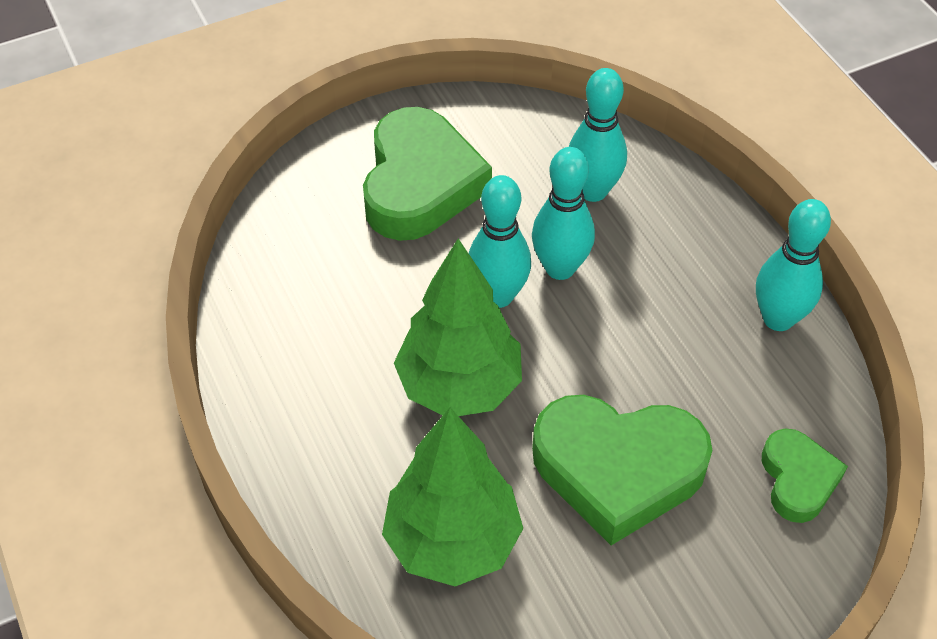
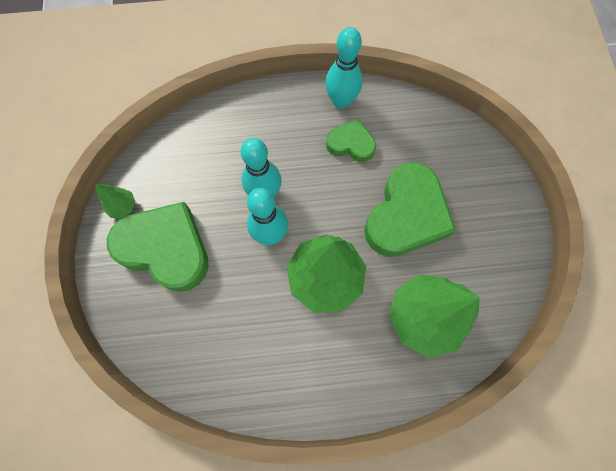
camera: 70 degrees left, 20 degrees up
(459, 118) = (123, 207): none -> green tree
(593, 191) = (217, 154): turquoise bowling pin -> none
(798, 479) = (437, 135): green heart -> green heart (351, 144)

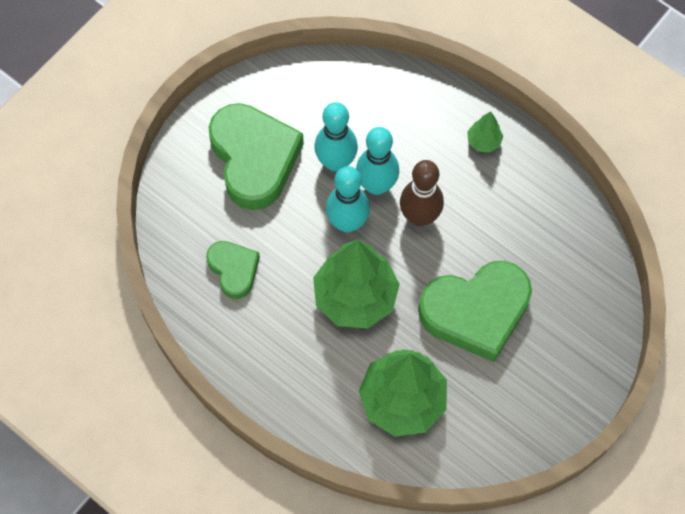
camera: 45 degrees right, 5 degrees down
(123, 207) = (253, 94): green tree -> green tree (483, 141)
(311, 188) = (419, 216): none -> brown bowling pin
(341, 101) = (526, 165): turquoise bowling pin -> turquoise bowling pin (336, 162)
(351, 144) = (494, 210): green heart -> green heart (234, 270)

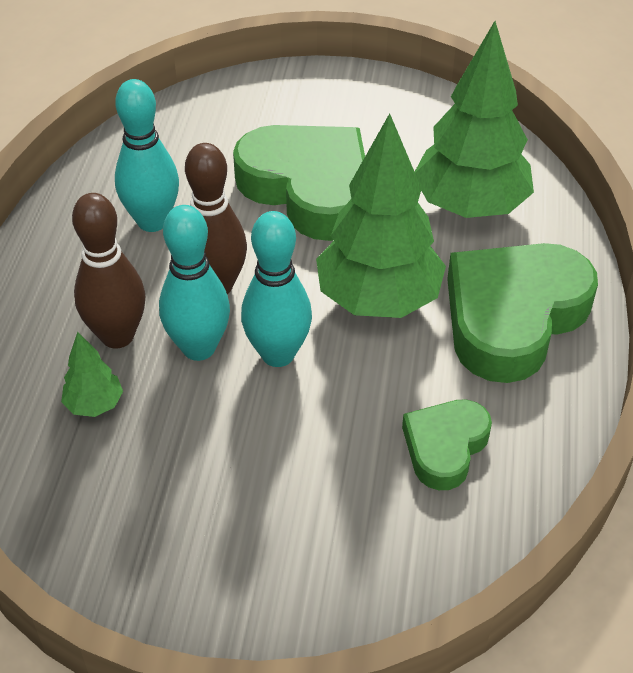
camera: 120 degrees left, 20 degrees down
(254, 159) = (249, 513): green heart -> green heart (513, 317)
(336, 162) = (190, 409): turquoise bowling pin -> turquoise bowling pin (152, 221)
(410, 149) = (117, 336): none -> brown bowling pin
(483, 141) = (60, 268): green tree -> green tree (94, 405)

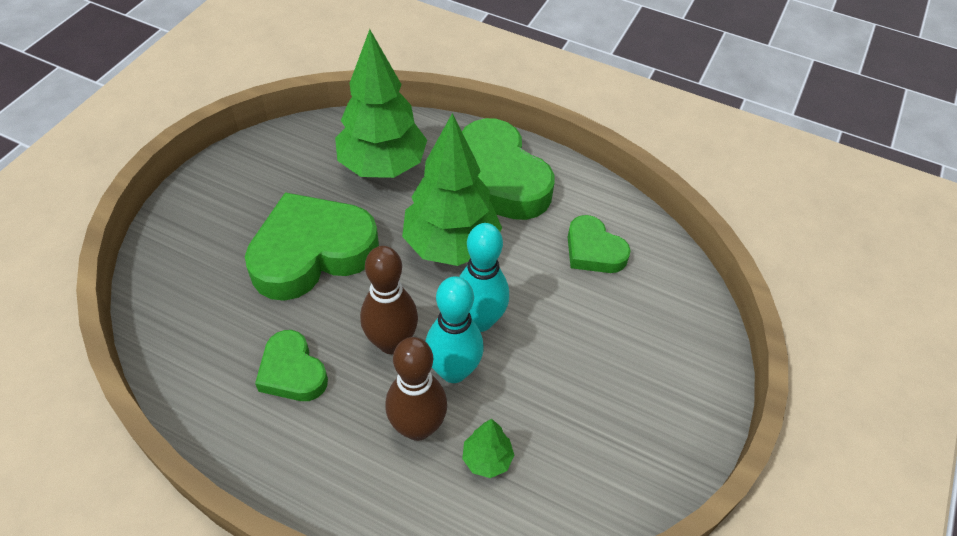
camera: 75 degrees left, 5 degrees up
(152, 221) = (292, 372): turquoise bowling pin -> green heart

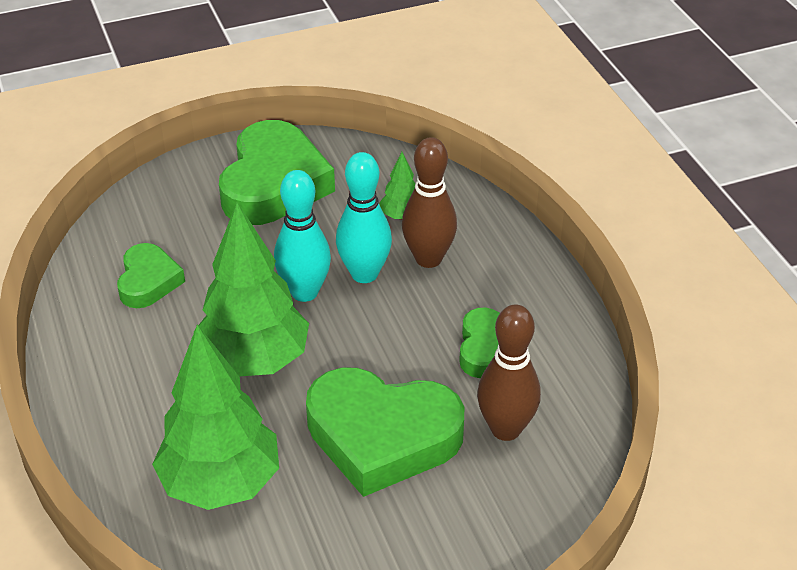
camera: 135 degrees left, 10 degrees down
(392, 342) = (389, 320): brown bowling pin -> brown bowling pin (505, 429)
(496, 180) = (136, 392): green heart -> green heart (274, 183)

